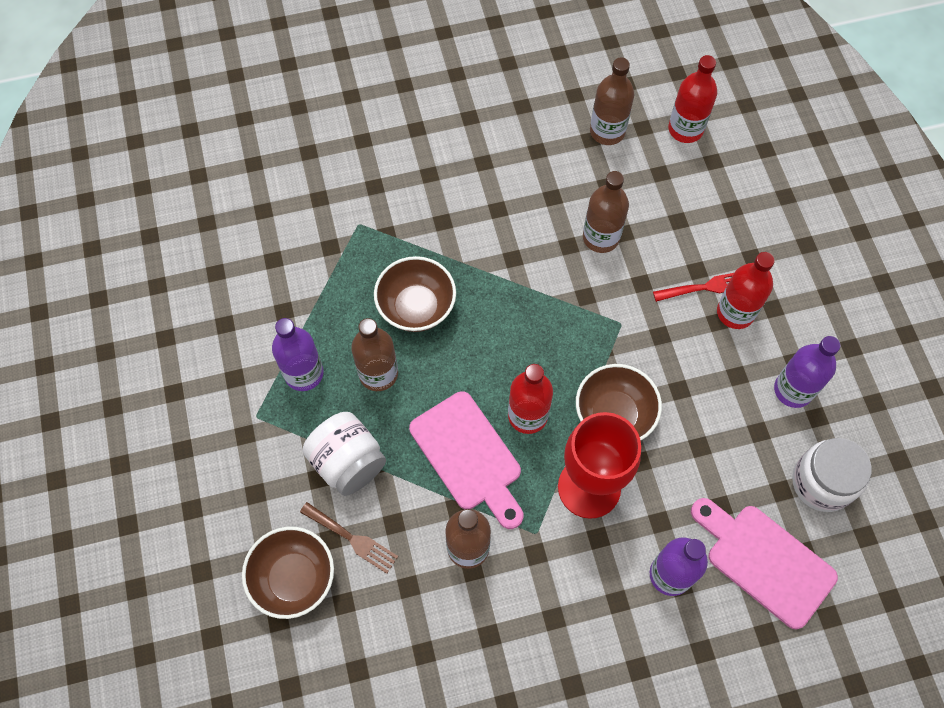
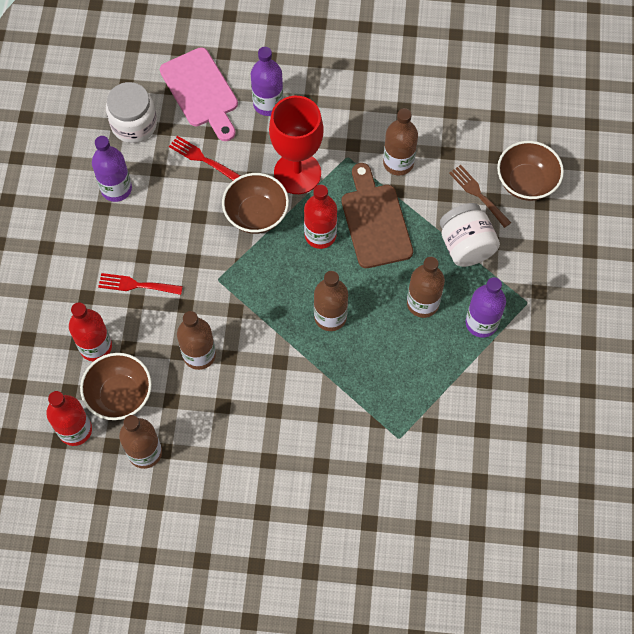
camera: 160 degrees left, 0 degrees up
(416, 307) = (374, 347): brown bowl -> brown bowl (120, 395)
(469, 456) = (375, 221): pink cutting board -> brown cutting board
(478, 323) = (330, 317): none -> brown bottle
(715, 465) = (202, 158): none -> red fork
(735, 312) = (125, 258): red bottle -> red bottle (96, 347)

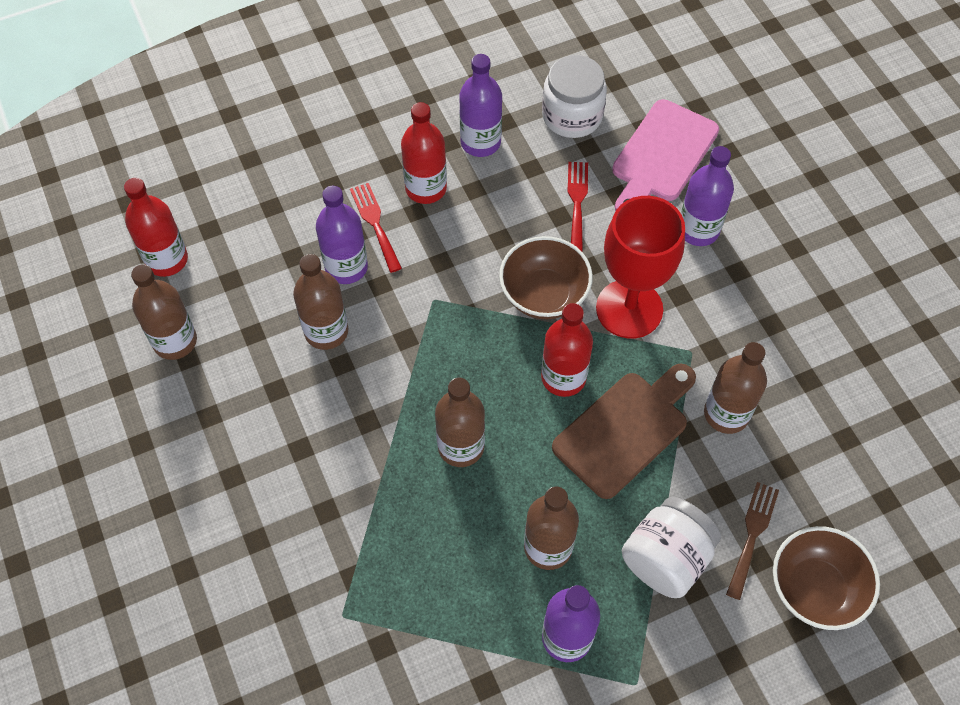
camera: 60 degrees right, 5 degrees down
(96, 347) = (277, 225): red bottle -> red bottle (426, 188)
(120, 395) = (231, 280): brown bowl -> none
(158, 319) = (346, 267): none -> purple bottle

